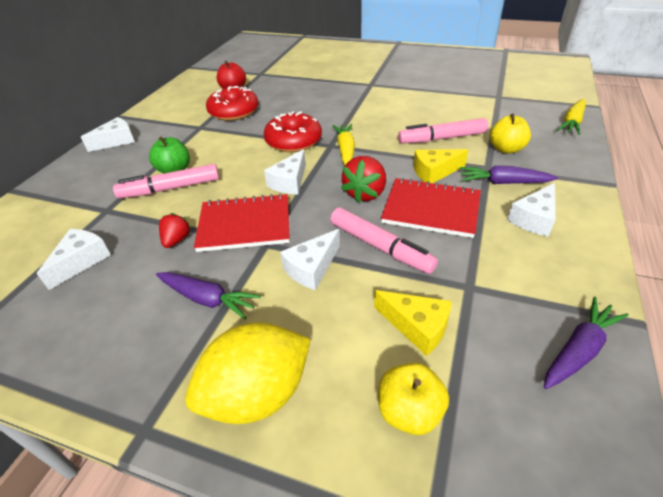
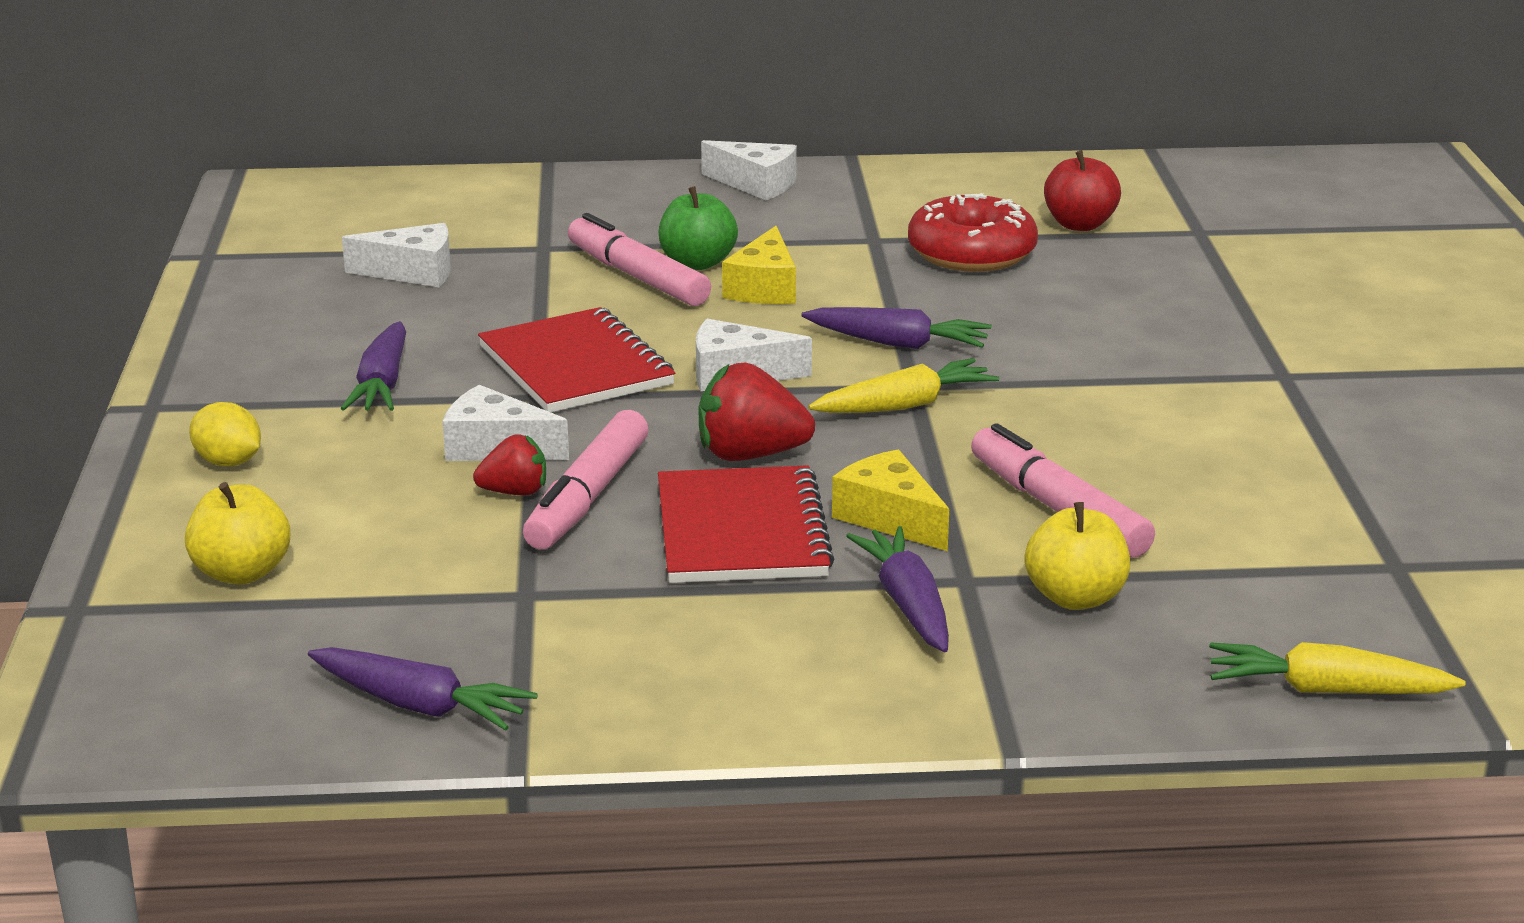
camera: 65 degrees right, 15 degrees down
(177, 240) = (501, 323): red strawberry -> red strawberry (515, 492)
(257, 394) = (228, 462): yellow lemon -> yellow lemon, size x0.50
(293, 141) = (897, 343): red donut -> purple carrot
(417, 327) = (405, 557): yellow cheese -> yellow cheese (764, 288)
(534, 219) = (783, 649): white cheese -> none

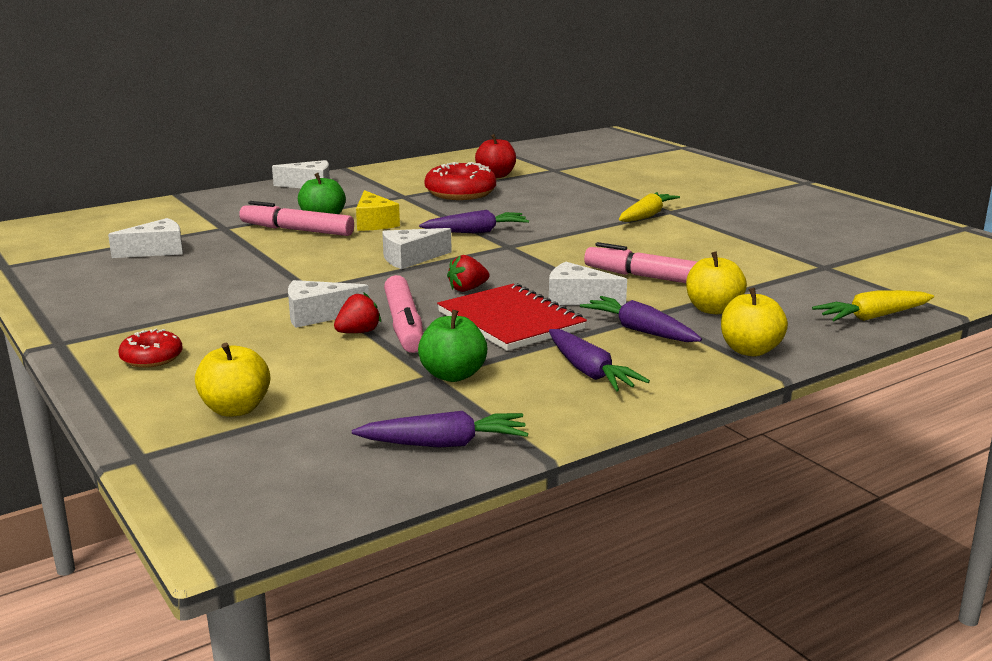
camera: 30 degrees left, 5 degrees down
(228, 462) = (152, 358): yellow lemon -> red donut
(382, 384) = (206, 302): purple carrot -> purple carrot (589, 372)
(553, 602) = (453, 375): none -> green apple
(576, 366) = (315, 272): red notebook -> none
(750, 455) = (467, 289): red strawberry -> red strawberry, size x0.61
(889, 518) = (577, 299): yellow cheese -> white cheese
(904, 405) = (516, 254): yellow carrot -> yellow carrot (646, 216)
(1027, 690) = (750, 350): none -> yellow apple

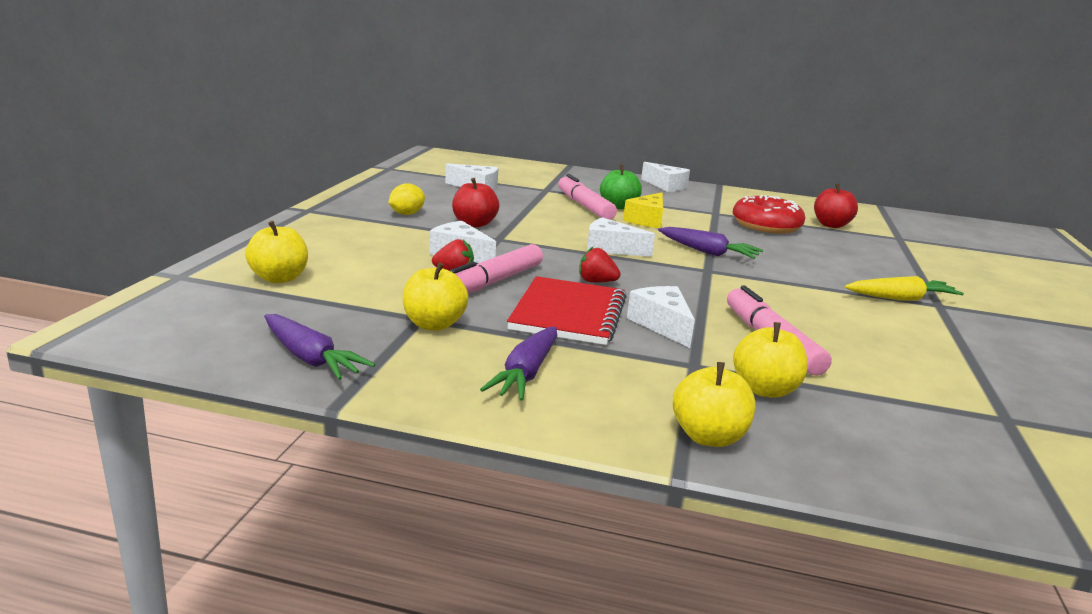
camera: 45 degrees right, 0 degrees up
(152, 358) = (321, 235): red donut -> none
(169, 303) = (406, 214): none -> yellow lemon
(254, 285) = (474, 224): none -> red apple
(453, 375) = (434, 324): green apple -> yellow apple
(640, 330) = (649, 370): purple carrot -> none
(873, 317) = (941, 488): yellow carrot -> none

